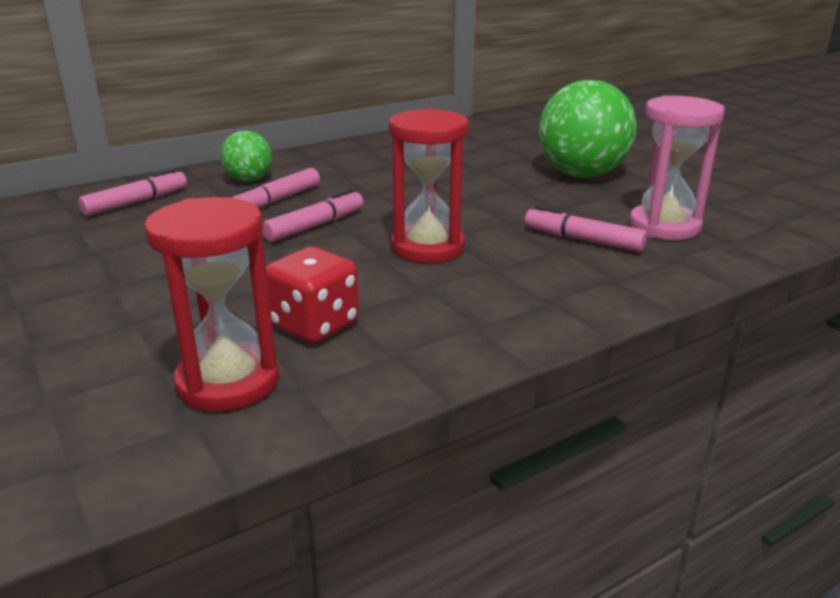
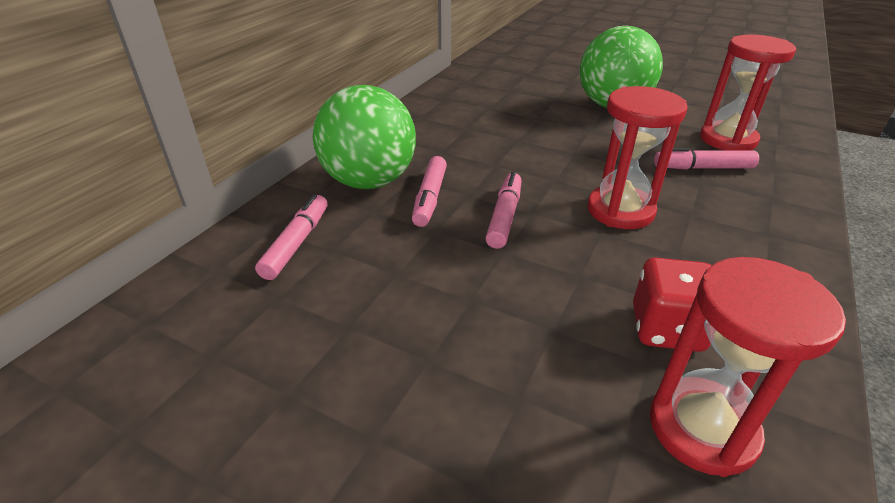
camera: 30 degrees left, 10 degrees up
(249, 180) = (369, 181): green ball -> green ball, size x1.91
(664, 226) = (728, 140): pink hourglass -> red hourglass

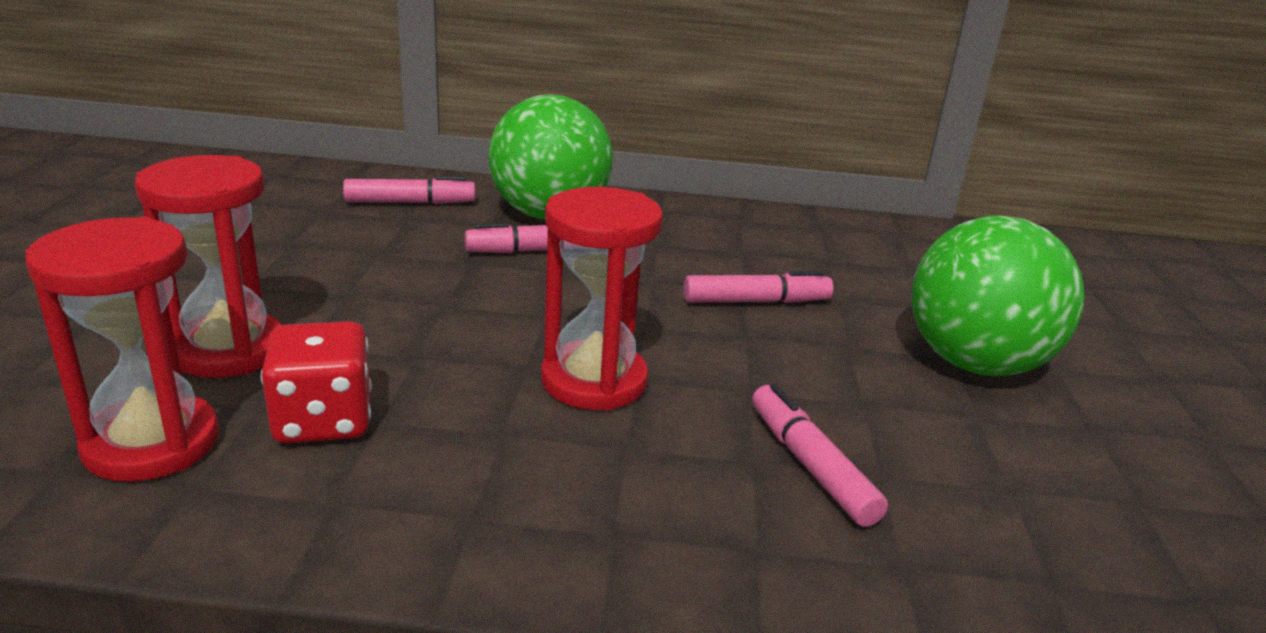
camera: 65 degrees right, 10 degrees down
(504, 217) = (522, 298): pink marker -> pink marker (756, 301)
(728, 140) = (977, 504): red hourglass -> red hourglass (229, 350)

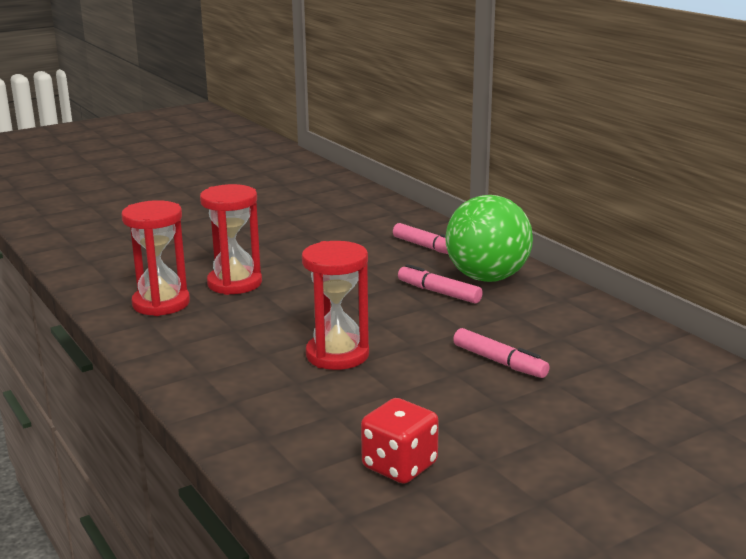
camera: 55 degrees right, 5 degrees down
(323, 421) = (217, 321): red dice -> red dice (399, 466)
(810, 465) = (351, 428): pink marker -> none
(975, 364) = (552, 445): green ball -> none

